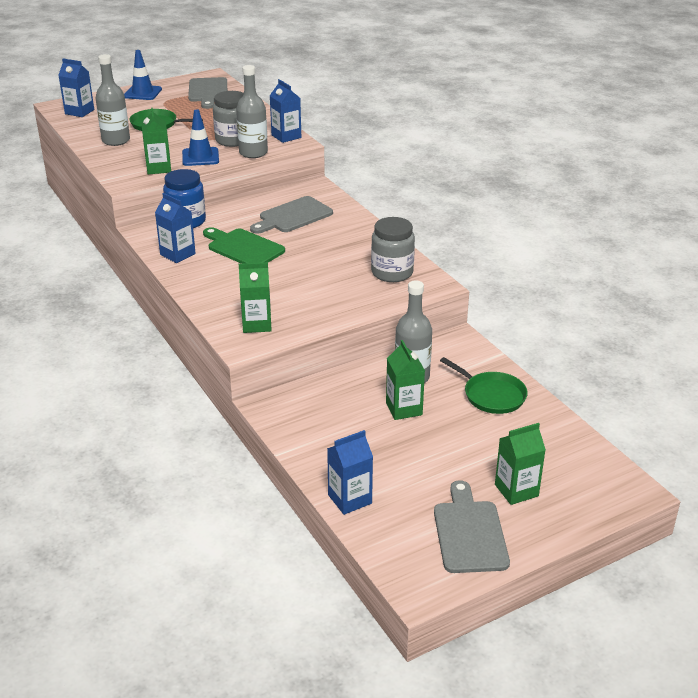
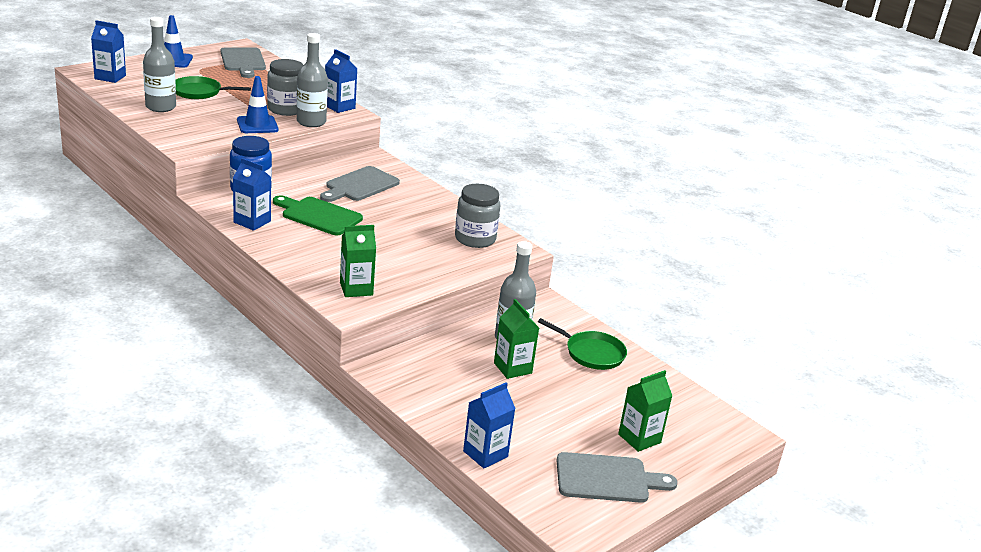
camera: 15 degrees left, 5 degrees down
(158, 168) = (217, 135): green carton -> none
(469, 532) = (607, 479): grey cutting board -> grey cutting board turned 105 degrees clockwise

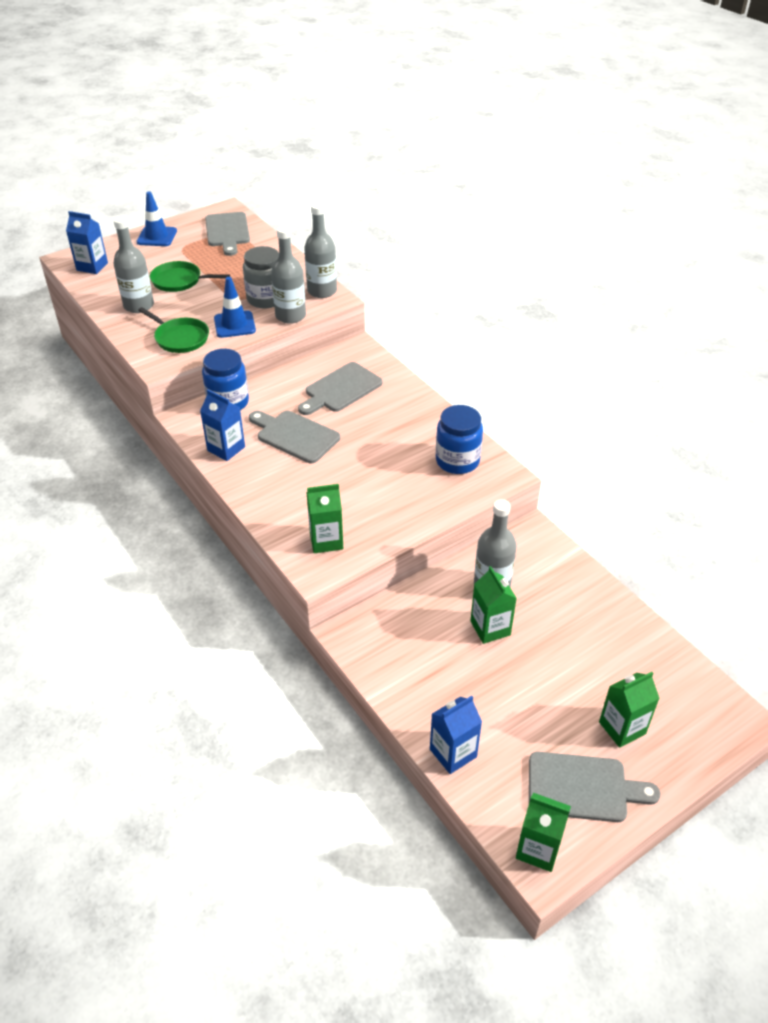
camera: 10 degrees right, 15 degrees up
(318, 215) = (295, 436): green cutting board -> grey cutting board
(339, 107) = (322, 291): blue carton -> grey bottle
(475, 239) = (457, 461): grey jar -> blue jar
(570, 520) = (538, 849): none -> green carton
(592, 353) = (577, 604): green pan -> green pan (180, 338)

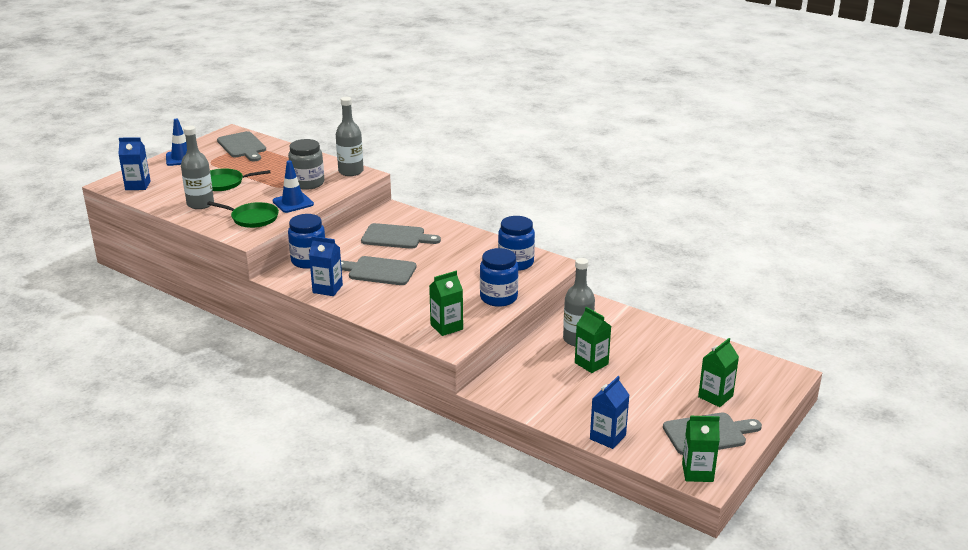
camera: 20 degrees left, 15 degrees down
(290, 316) = (336, 190): grey bottle -> none
(340, 389) = (396, 237): grey cutting board -> grey cutting board turned 105 degrees counterclockwise
(409, 511) = (498, 298): none -> blue jar

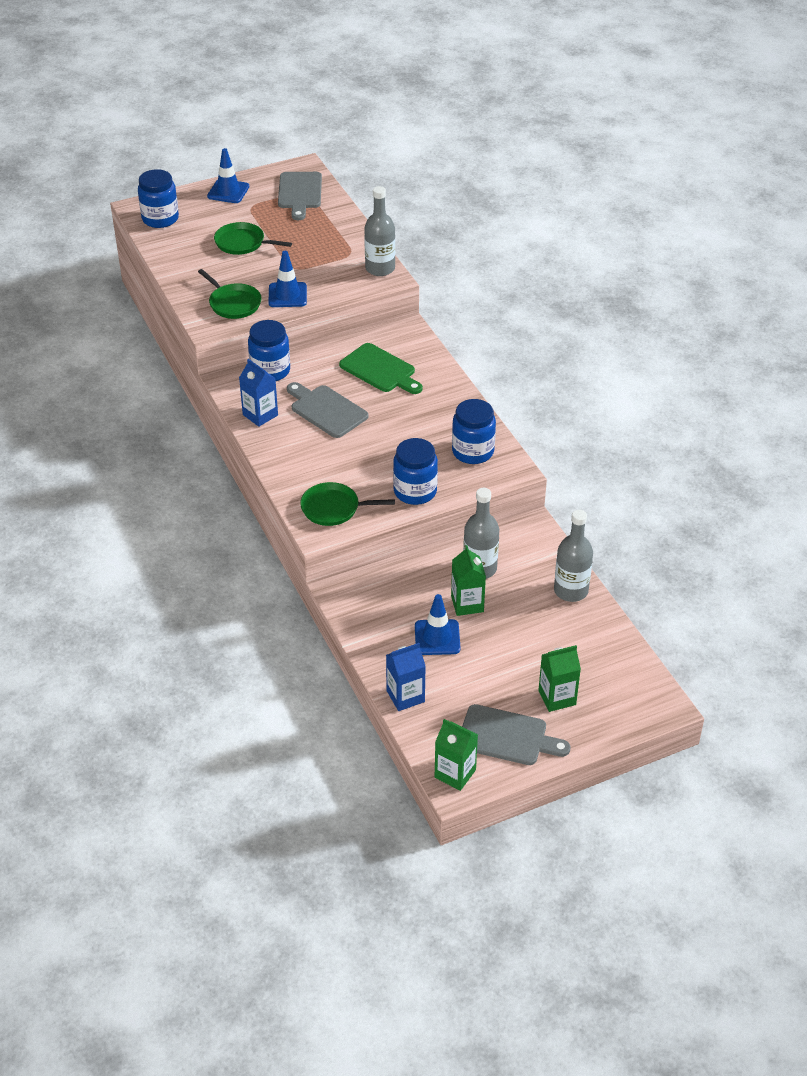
camera: 30 degrees right, 15 degrees up
(138, 185) = (160, 219): blue carton -> blue jar
(200, 204) = (199, 266): grey bottle -> grey bottle (571, 591)
(307, 183) = (323, 271): grey jar -> none
(396, 237) = (380, 370): grey cutting board -> green cutting board
(446, 327) = (333, 508): green carton -> green pan
(591, 391) = (437, 637): none -> blue traffic cone

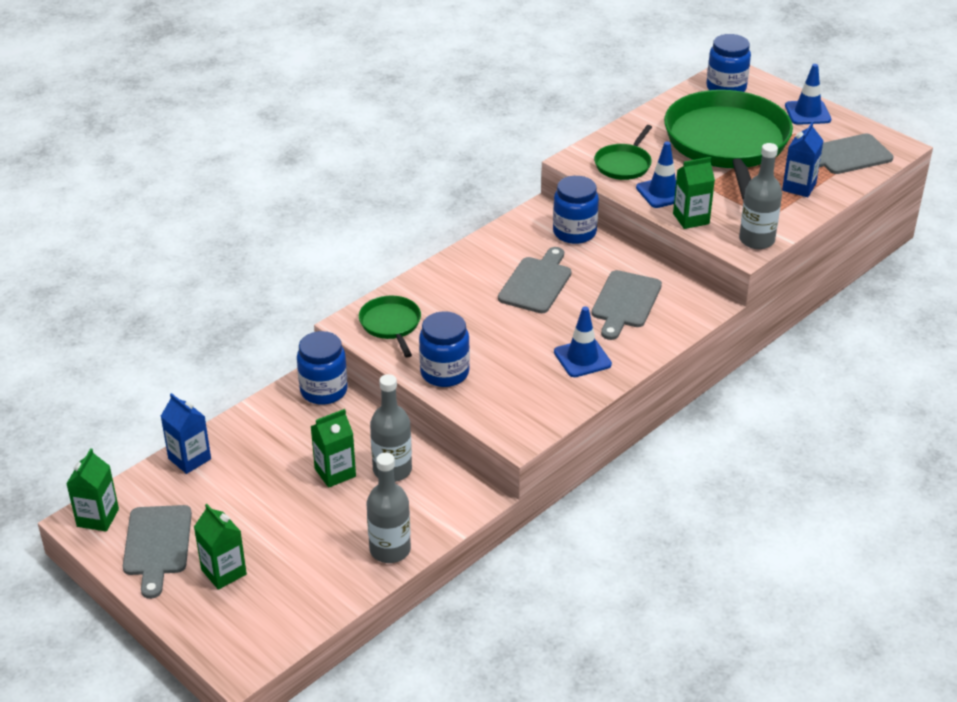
camera: 70 degrees right, 5 degrees down
(242, 243) = (727, 144): green pan -> green pan, size x2.27
(260, 415) = (503, 244): blue carton -> blue carton (799, 187)
(332, 291) = (691, 219): none -> green carton
(380, 370) = (625, 302): green cutting board -> grey cutting board
(437, 637) = (278, 462): blue traffic cone -> blue traffic cone (582, 358)
(473, 451) = (531, 400): blue jar -> blue jar (324, 390)

